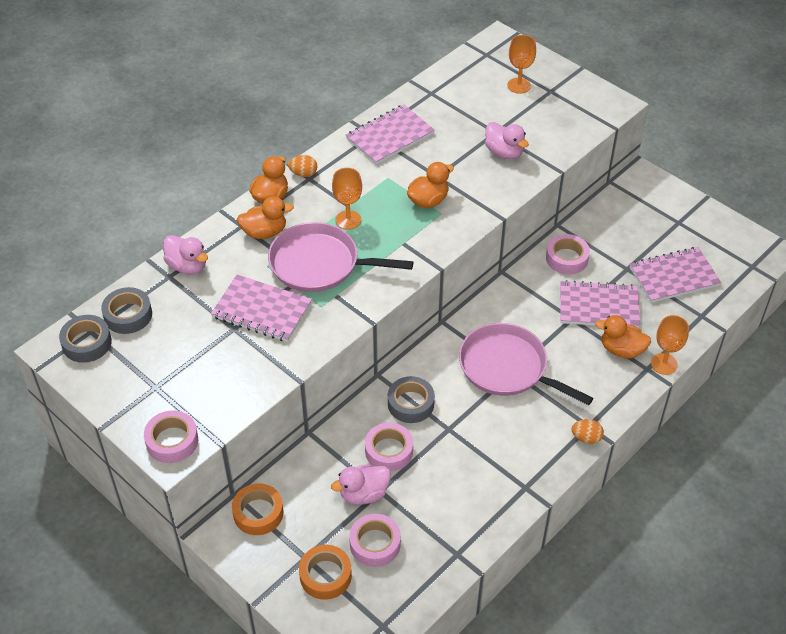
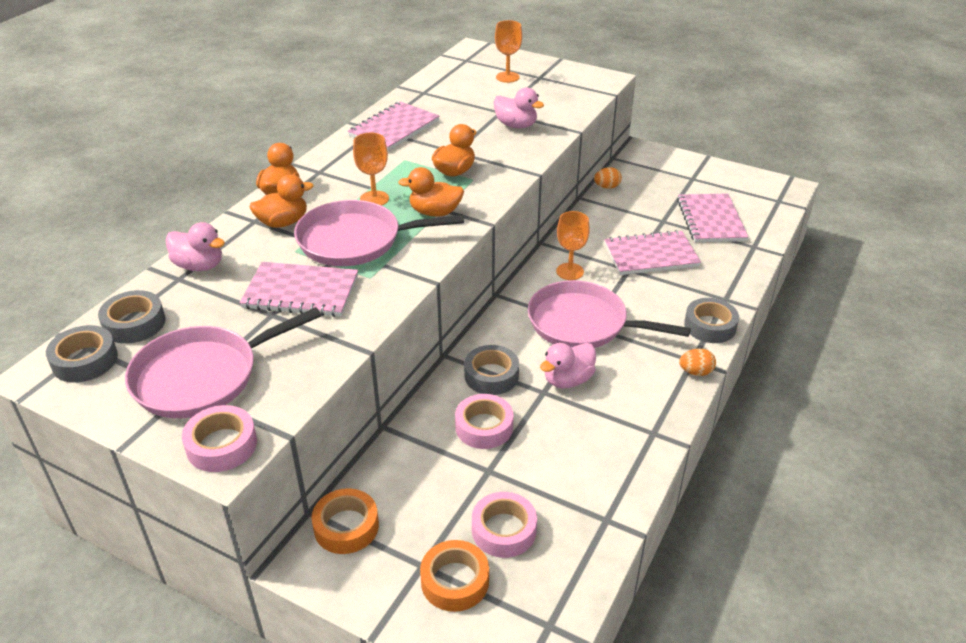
camera: 15 degrees left, 10 degrees down
(169, 377) = (202, 376): none -> pink pan
(303, 174) = (312, 169): orange egg -> orange egg (607, 187)
(363, 494) = (470, 478): pink duck -> pink duck (568, 380)
(567, 258) = (600, 222): pink tape -> none
(619, 394) = (710, 326): none -> grey tape
(621, 350) = (692, 287): orange duck -> orange duck (435, 212)
(664, 364) = (740, 292): orange goblet -> orange goblet (570, 271)
(674, 277) = (711, 220): pink notebook -> pink notebook turned 60 degrees counterclockwise

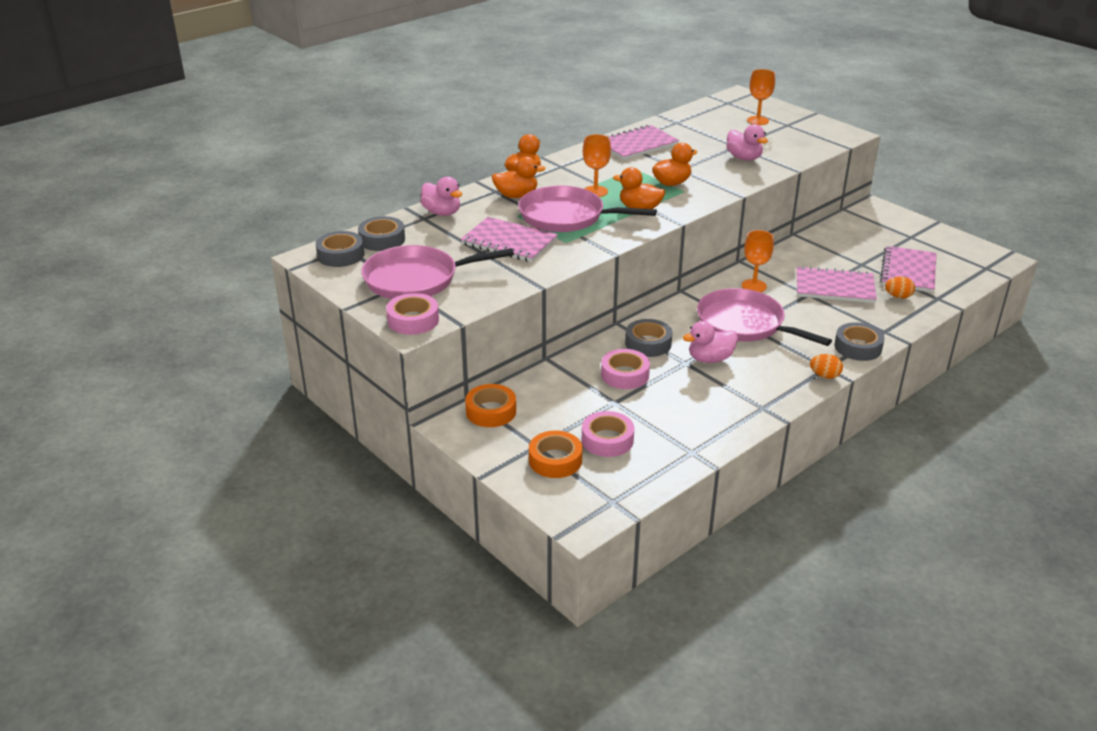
camera: 20 degrees right, 5 degrees down
(607, 187) = (824, 230): orange egg -> orange egg (898, 296)

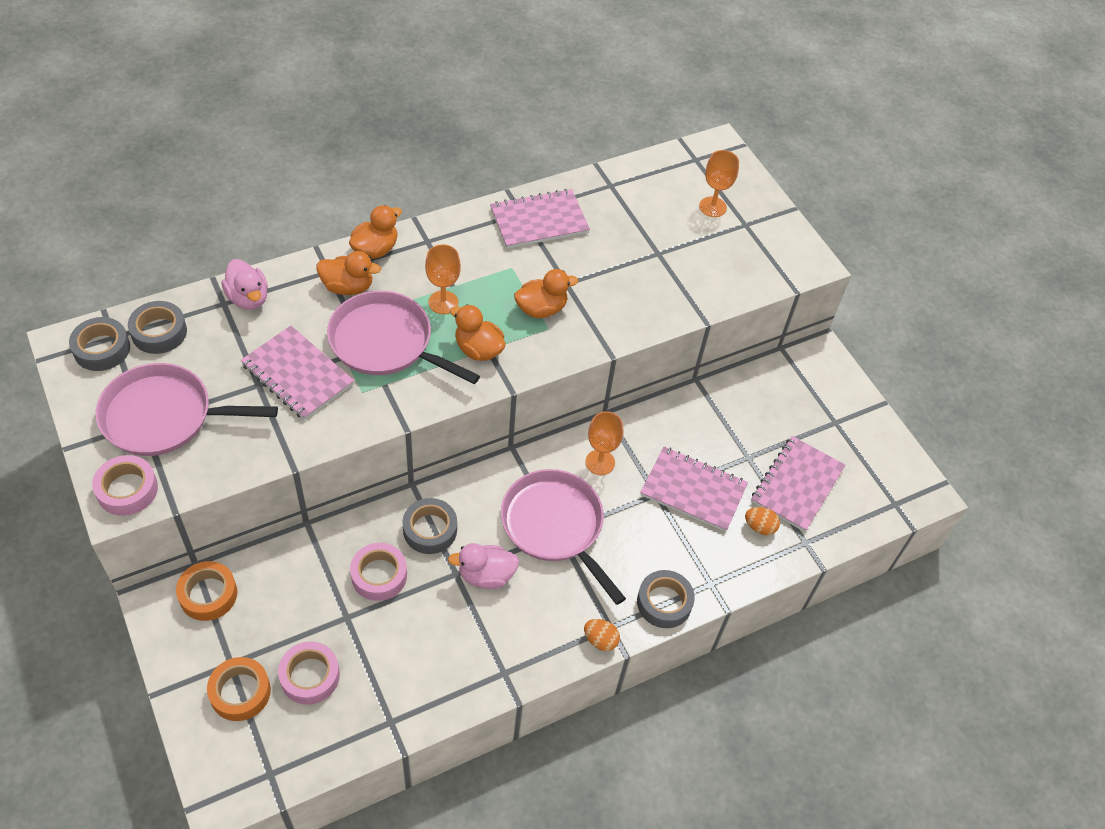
camera: 10 degrees right, 20 degrees up
(744, 158) = (655, 280): pink duck -> none

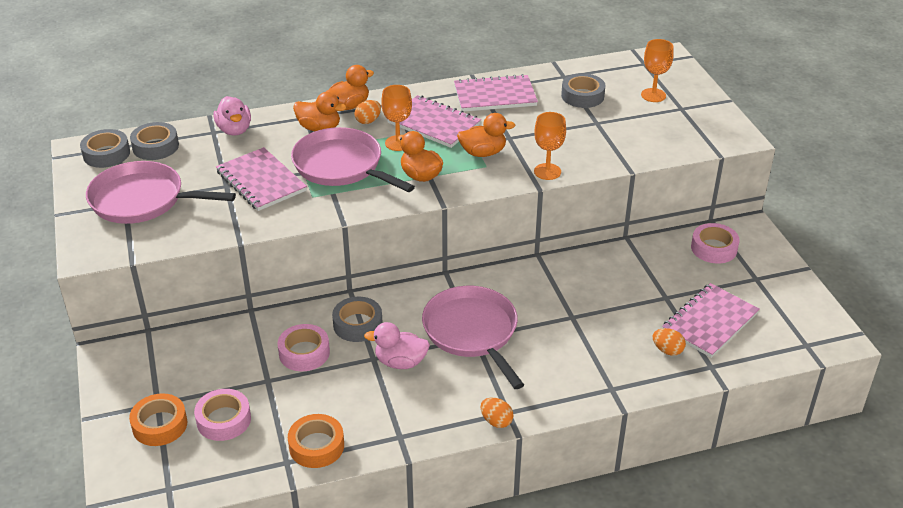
camera: 15 degrees right, 15 degrees down
(127, 490) = (98, 245): pink tape -> pink tape (714, 248)
(208, 594) = (152, 352): orange tape -> orange tape (316, 446)
(402, 271) = (368, 121): none -> orange egg
(600, 462) = (524, 289): orange goblet -> orange goblet (547, 171)
(664, 602) = (563, 399): grey tape -> grey tape (582, 96)
(693, 490) = (608, 317): pink notebook -> pink notebook (434, 124)

